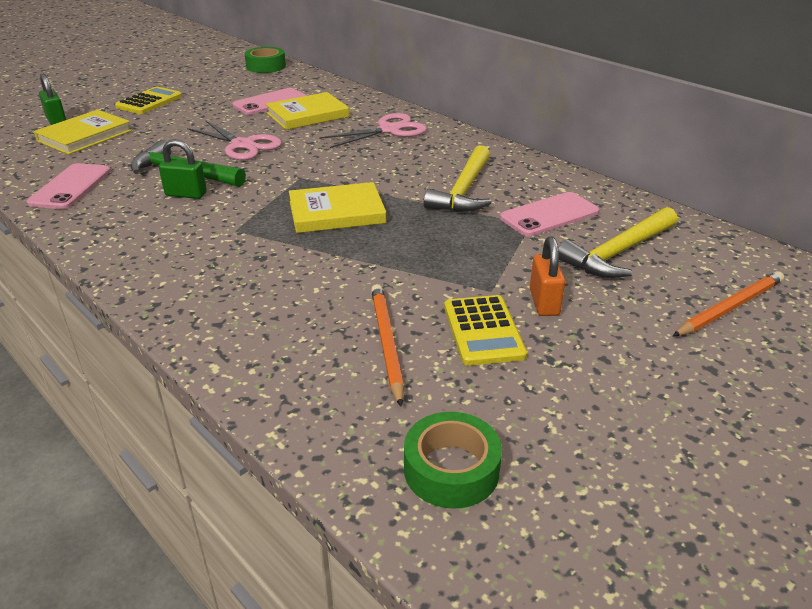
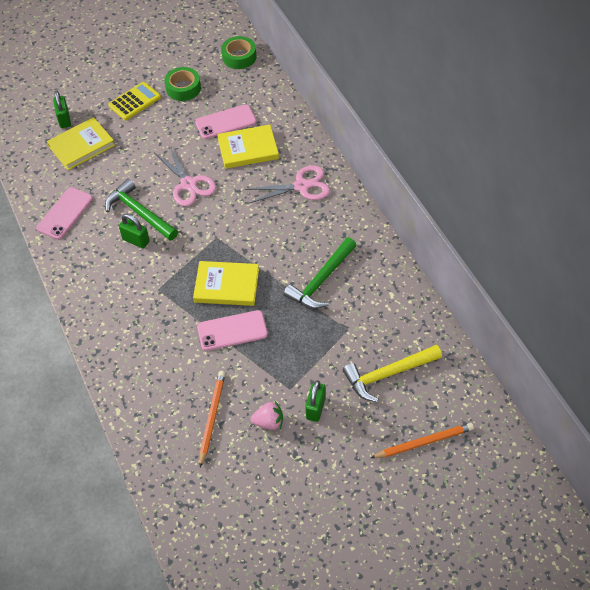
camera: 20 degrees right, 20 degrees up
(451, 469) = (209, 511): green tape -> green tape (183, 88)
(464, 191) = (321, 281): yellow hammer -> green hammer
(483, 331) = (269, 422): yellow calculator -> pink strawberry
(544, 302) = (315, 408): orange padlock -> green padlock
(549, 215) = (365, 323): pink phone -> pink phone (232, 331)

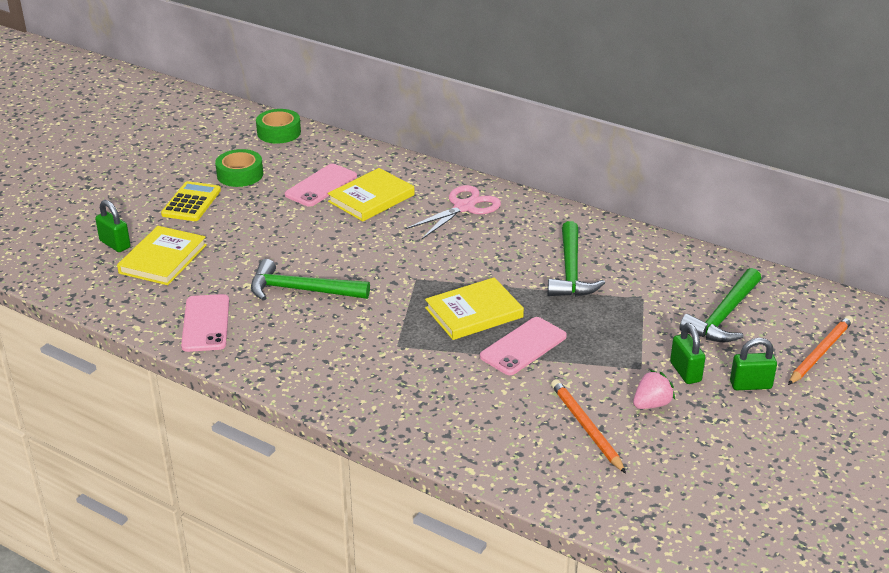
camera: 35 degrees left, 20 degrees down
(136, 240) = (323, 314): green padlock -> green padlock (750, 385)
(188, 184) = (334, 247): pink scissors -> none
(388, 374) = (724, 316): yellow hammer -> green hammer

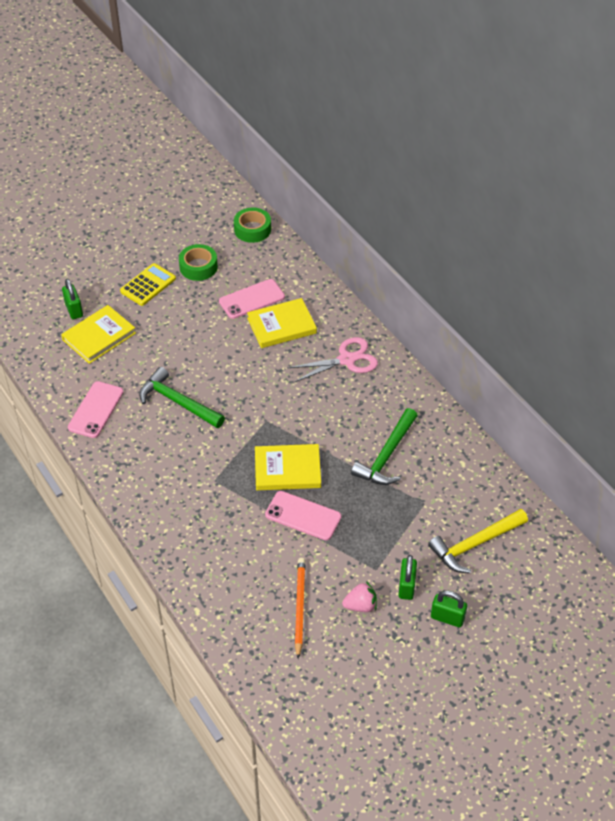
camera: 25 degrees right, 15 degrees up
(523, 346) = (303, 516): pink phone -> pink phone turned 45 degrees clockwise
(724, 316) = (475, 544): green hammer -> yellow hammer
(820, 352) = (525, 609): orange pencil -> none

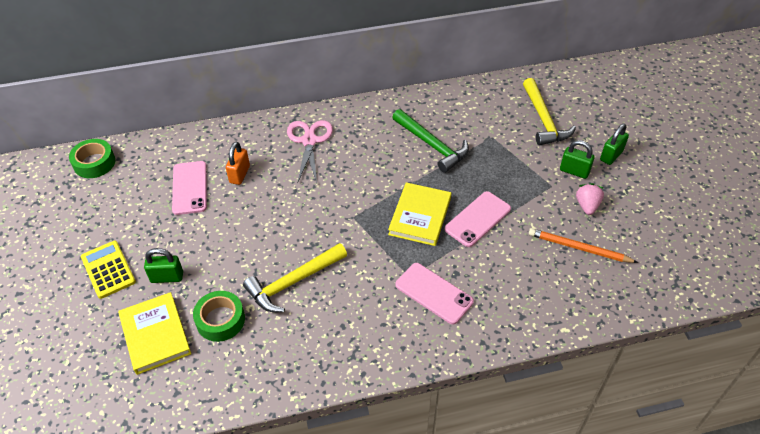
camera: 70 degrees left, 0 degrees up
(74, 310) = (96, 351): green padlock -> green padlock (167, 277)
(96, 410) = (264, 362): pink phone -> pink phone (434, 293)
(177, 402) = (293, 282): green hammer -> yellow hammer
(198, 267) = (114, 219): green tape -> green tape (220, 320)
(281, 326) = (239, 174): yellow book -> orange padlock

